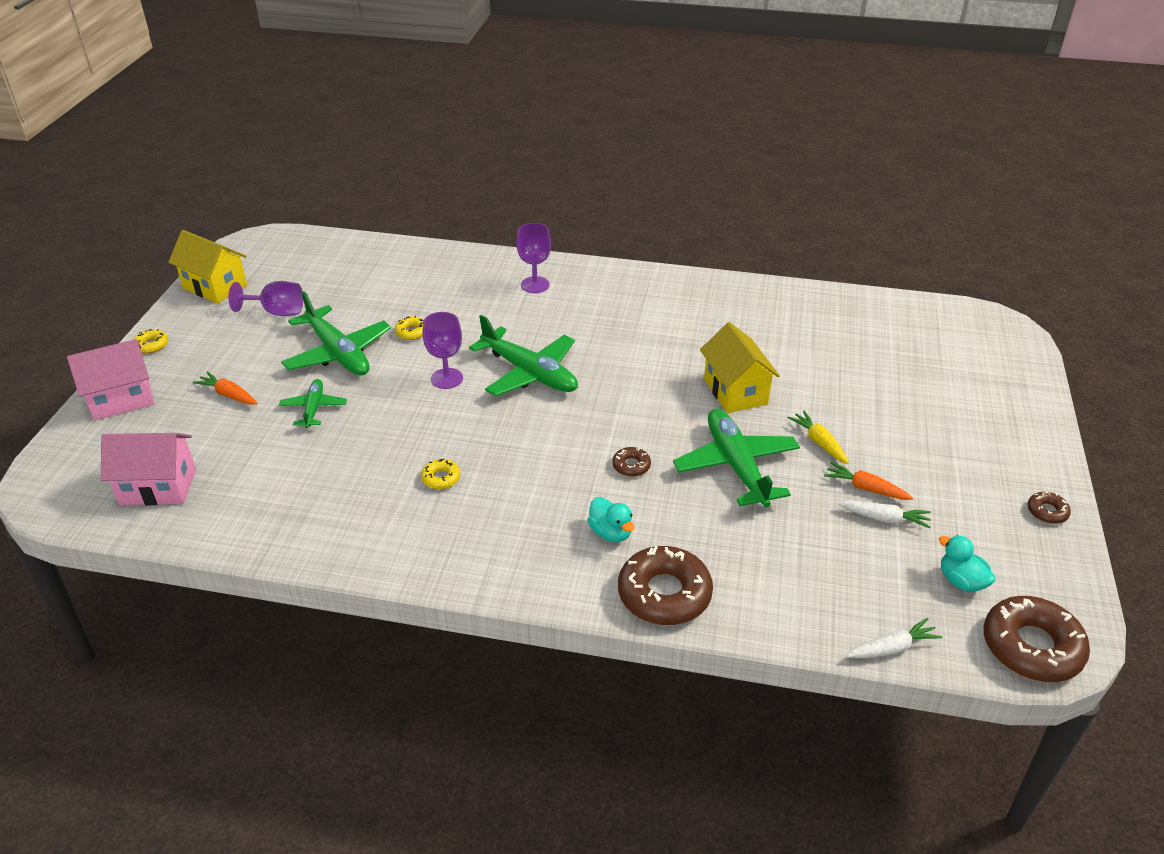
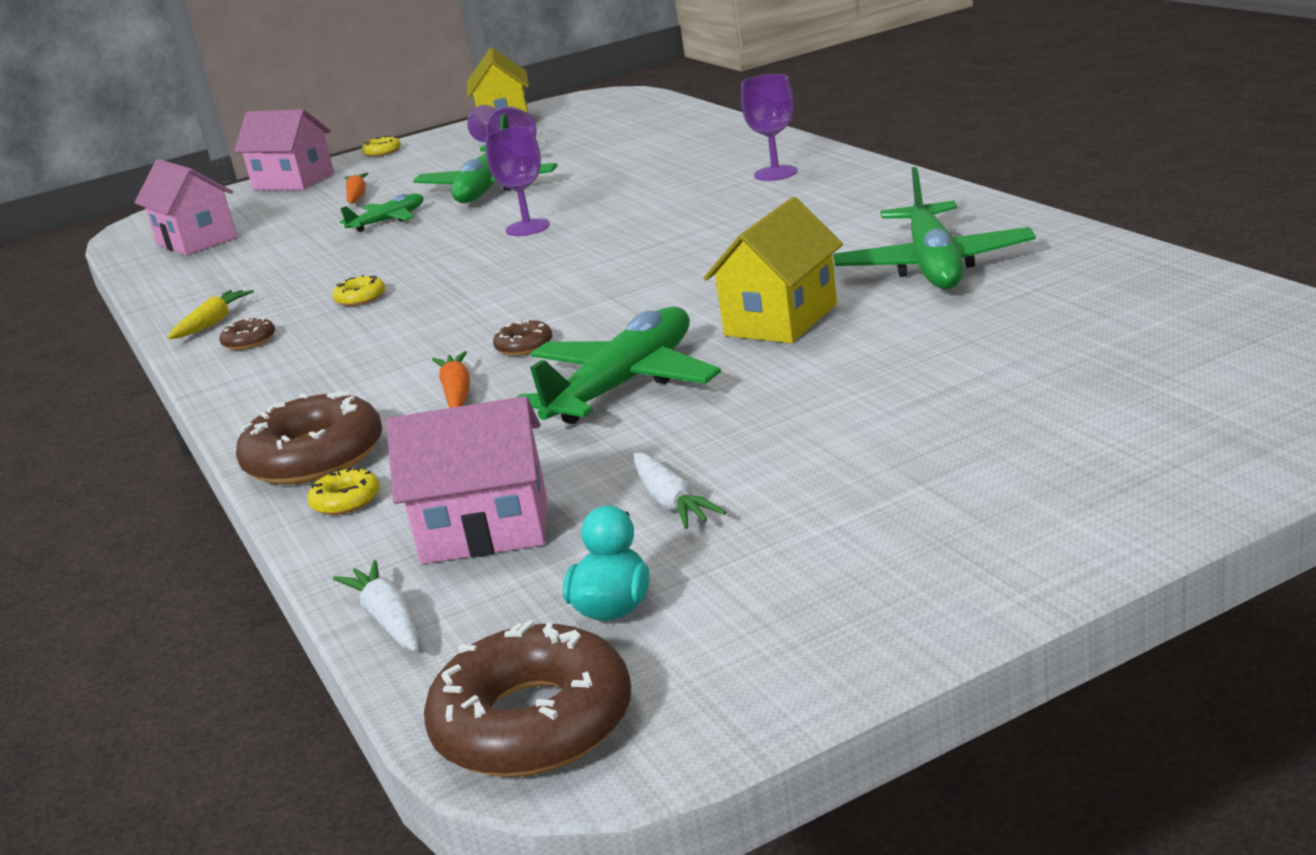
camera: 55 degrees right, 15 degrees down
(411, 332) = (578, 186): yellow donut -> yellow donut (346, 500)
(529, 373) = (606, 243): green plane -> green plane (934, 265)
(611, 532) = (386, 390): turquoise duck -> none
(819, 442) = (768, 400): yellow carrot -> yellow carrot (213, 323)
(838, 579) = (485, 530): none -> pink house
(865, 488) = (720, 464): orange carrot -> orange carrot (457, 392)
(892, 648) = (388, 619): white carrot -> white carrot turned 150 degrees counterclockwise
(1047, 512) = (922, 604): brown donut -> brown donut (249, 341)

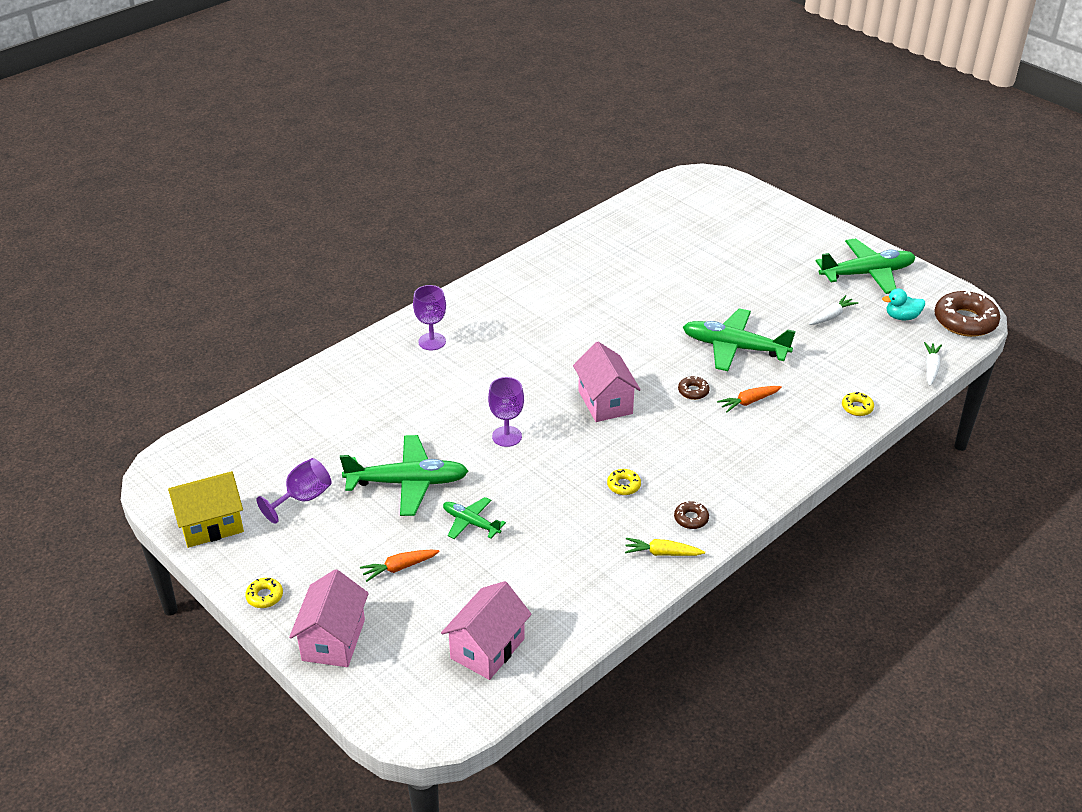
camera: 110 degrees left, 15 degrees up
(315, 457) = (823, 432): brown donut -> none
(388, 619) = (931, 368): white carrot -> white carrot turned 150 degrees clockwise
(485, 530) = (865, 359): pink house -> pink house (605, 402)
(781, 320) = (660, 311): yellow house -> none
(934, 265) = (596, 273): green plane -> green plane (866, 274)

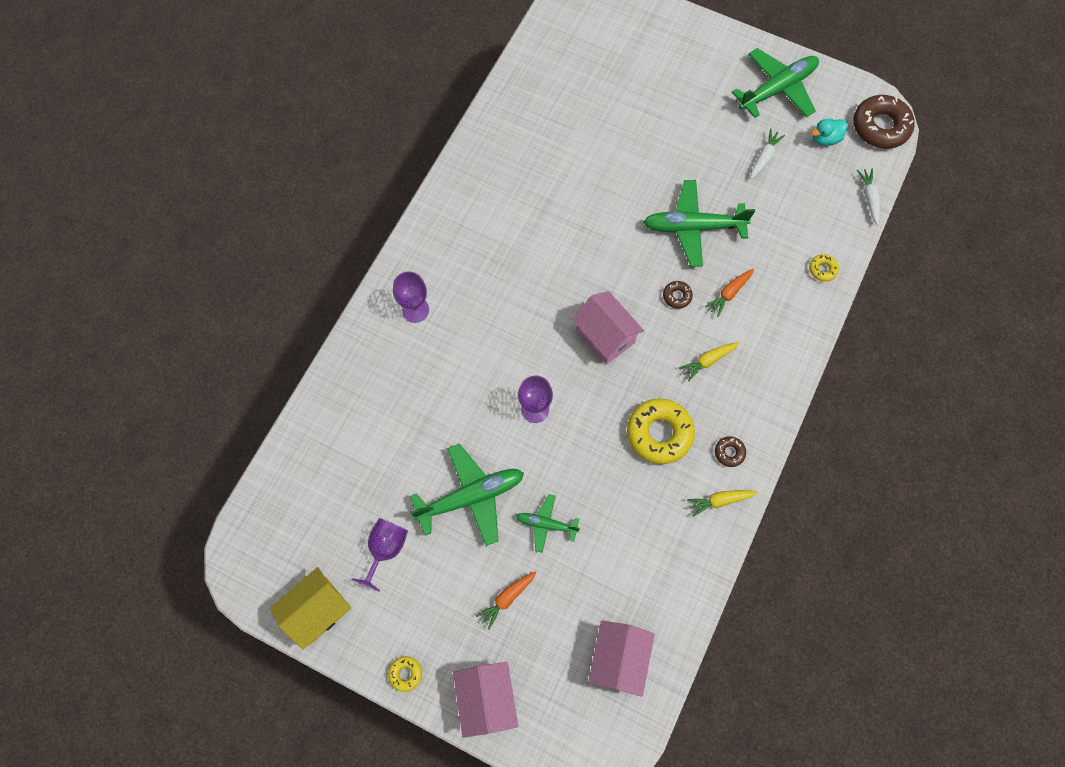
camera: 20 degrees left, 30 degrees up
(623, 485) = (659, 433): yellow donut -> yellow donut, size x2.16
(702, 445) = (708, 361): none -> yellow carrot

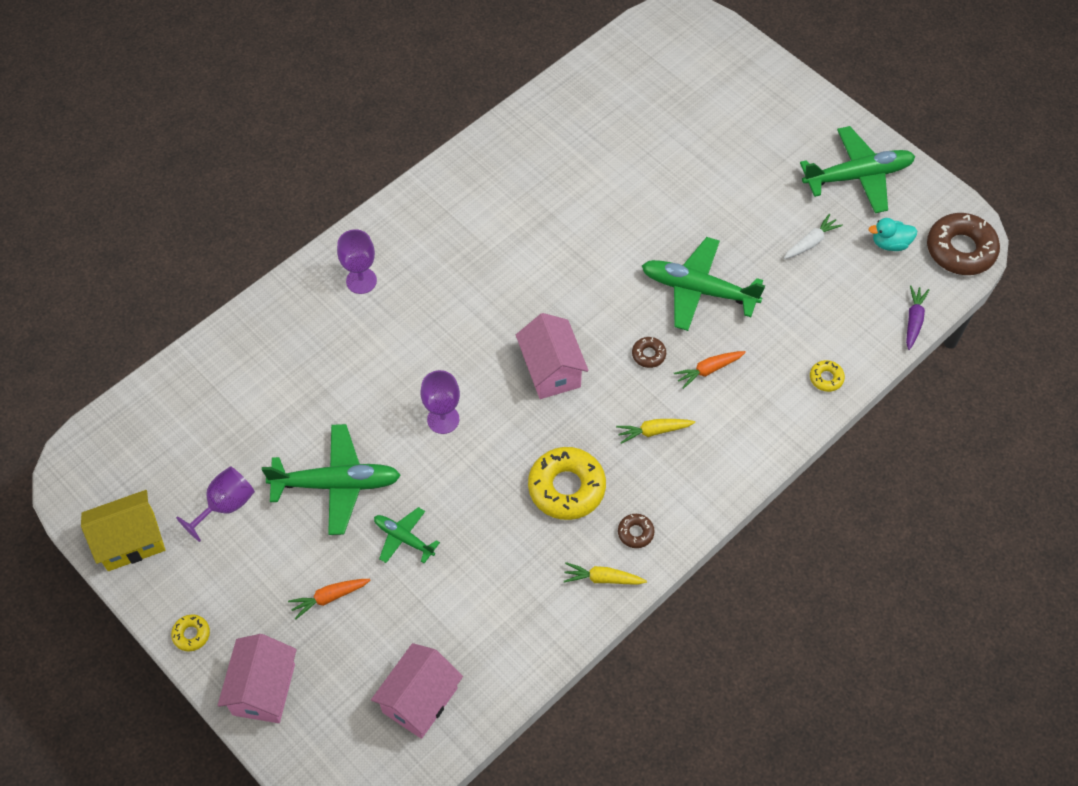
camera: 20 degrees right, 10 degrees down
(869, 198) = (913, 320): white carrot -> purple carrot

